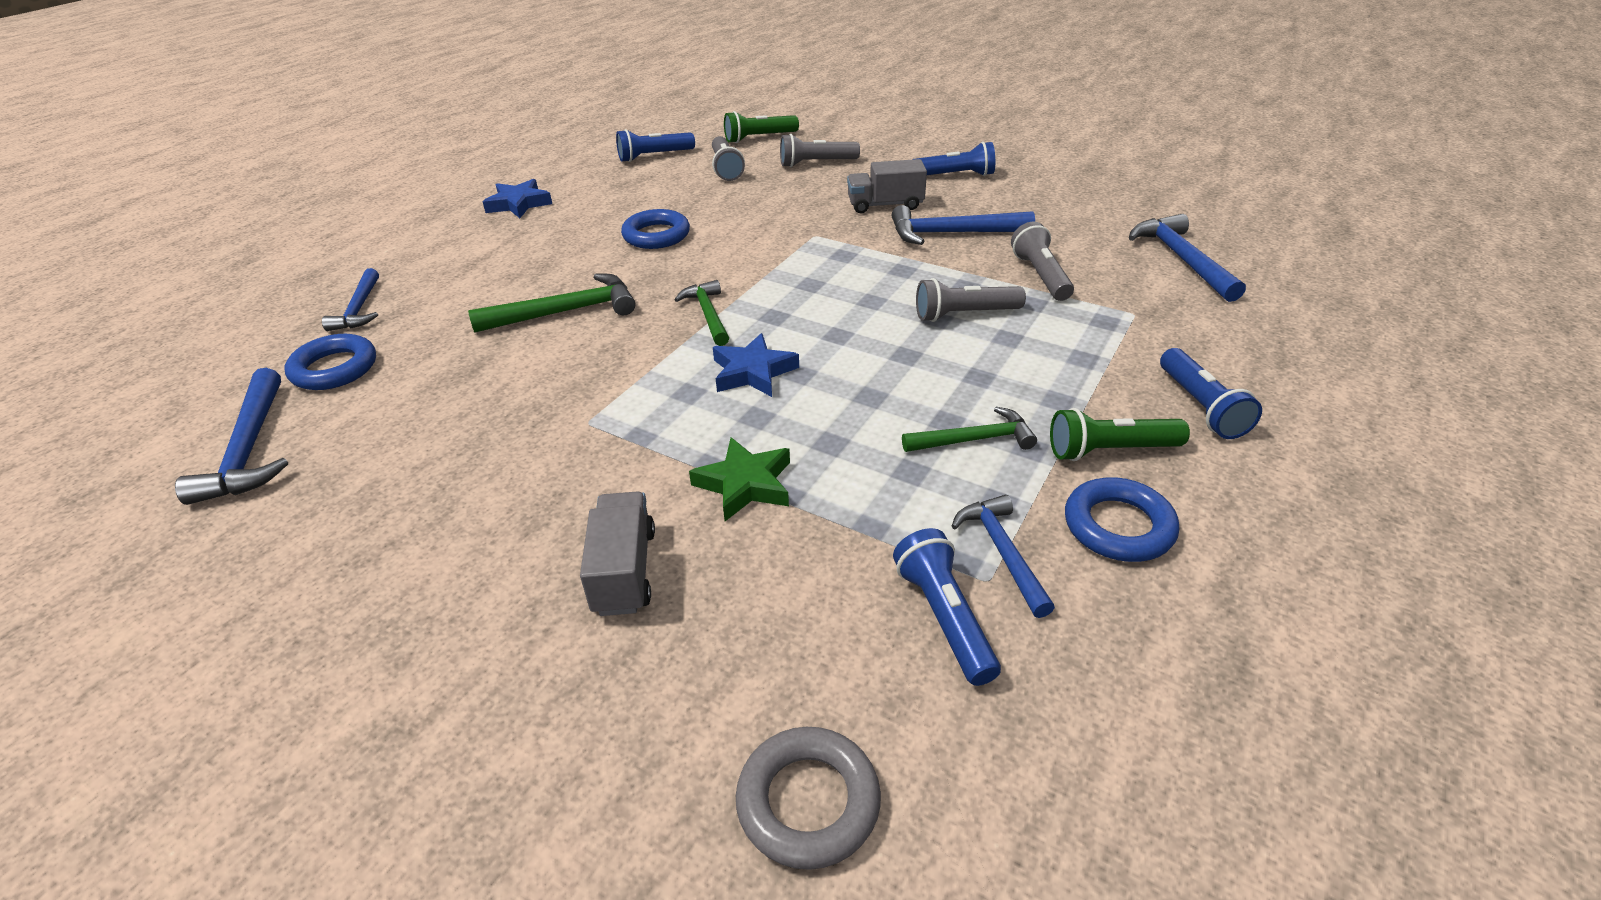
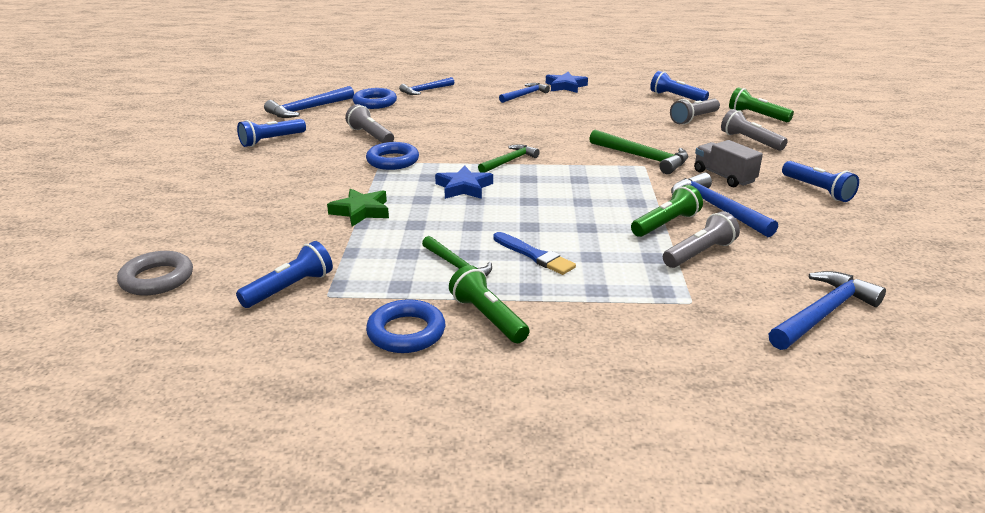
camera: 60 degrees right, 10 degrees down
(566, 312) = (471, 129): green hammer -> green hammer (642, 158)
(624, 571) = (278, 201): grey truck -> none
(656, 235) = (579, 125): blue ring -> blue ring (392, 161)
(964, 314) = (604, 235): grey flashlight -> grey flashlight (370, 136)
(965, 271) = (666, 224): none -> green flashlight
(981, 374) = (534, 255): none -> blue brush
(1002, 552) = (354, 296): blue hammer -> blue hammer (525, 95)
(1201, 407) = (581, 350): blue flashlight -> blue flashlight (271, 140)

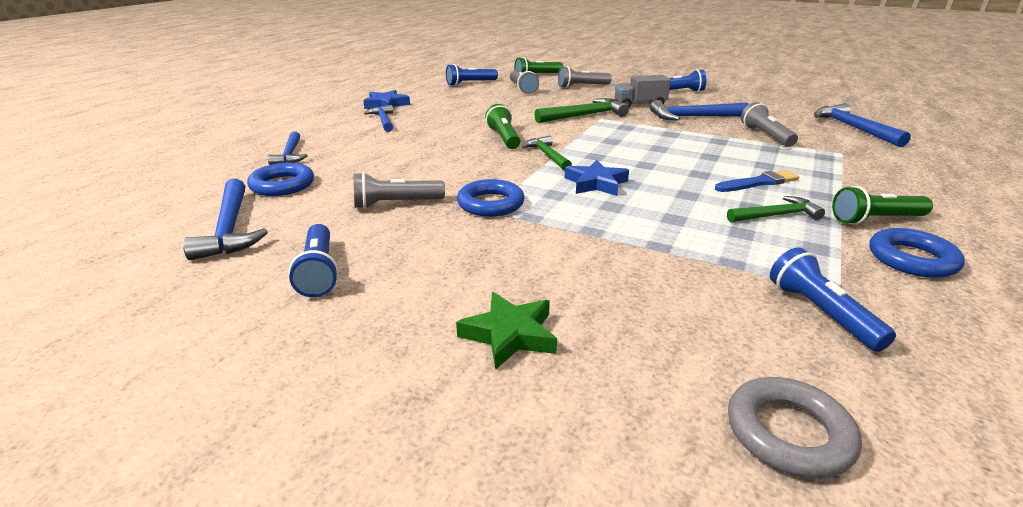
camera: 65 degrees left, 0 degrees up
(361, 211) = (624, 241): green star -> green star (510, 334)
(666, 224) = (714, 134): green flashlight -> green flashlight (504, 138)

